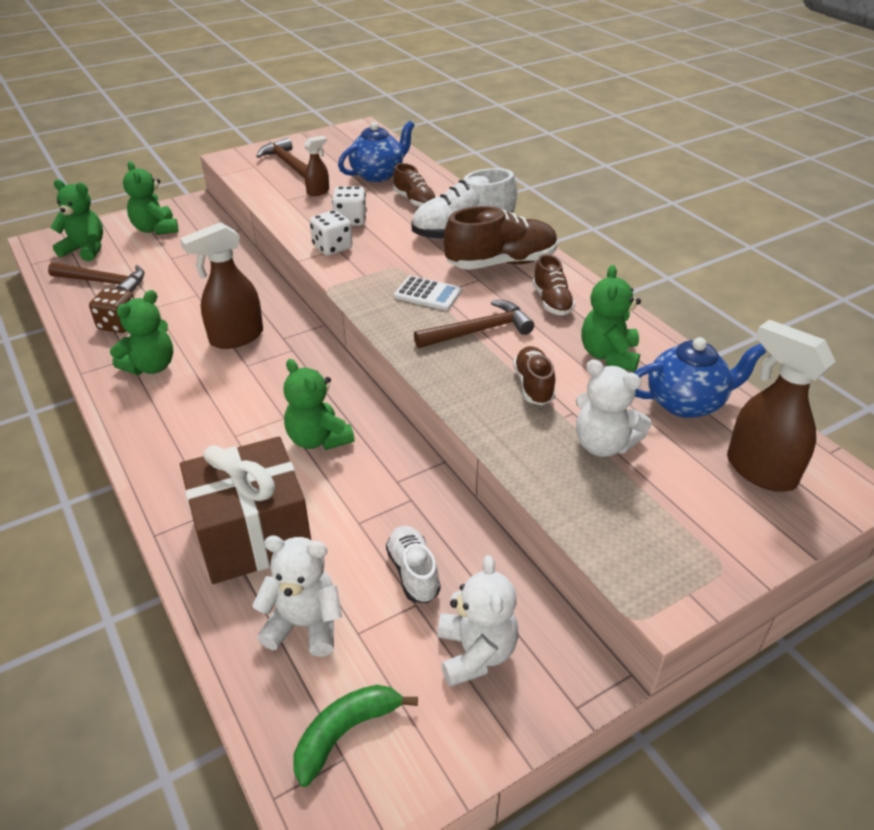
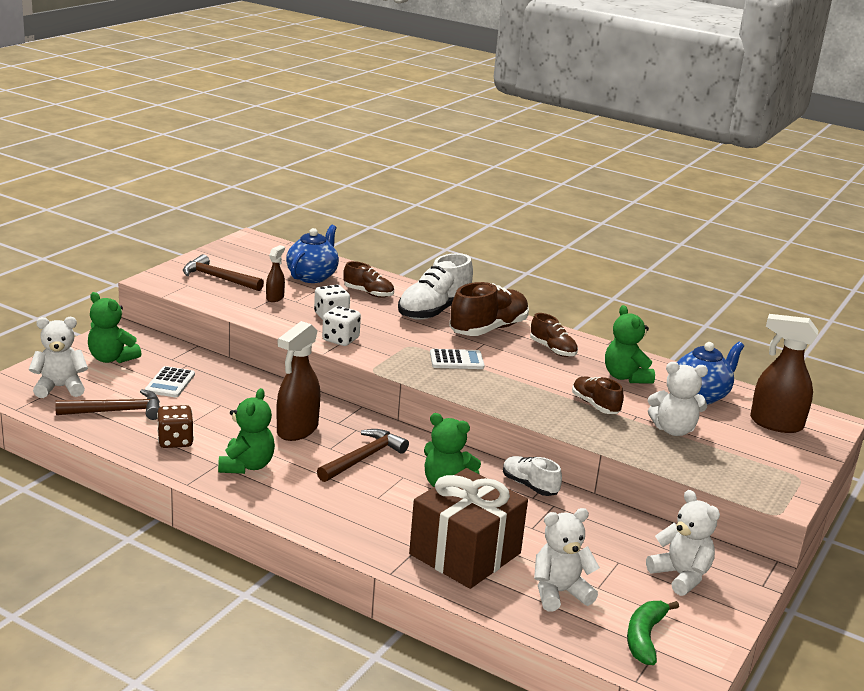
camera: 30 degrees left, 15 degrees down
(85, 250) = (60, 387): green teddy bear -> white teddy bear
(177, 263) = (170, 383): none -> white calculator
(413, 572) = (599, 545): white shoe -> white shoe (529, 486)
(479, 331) = (521, 378): brown hammer -> brown hammer (363, 458)

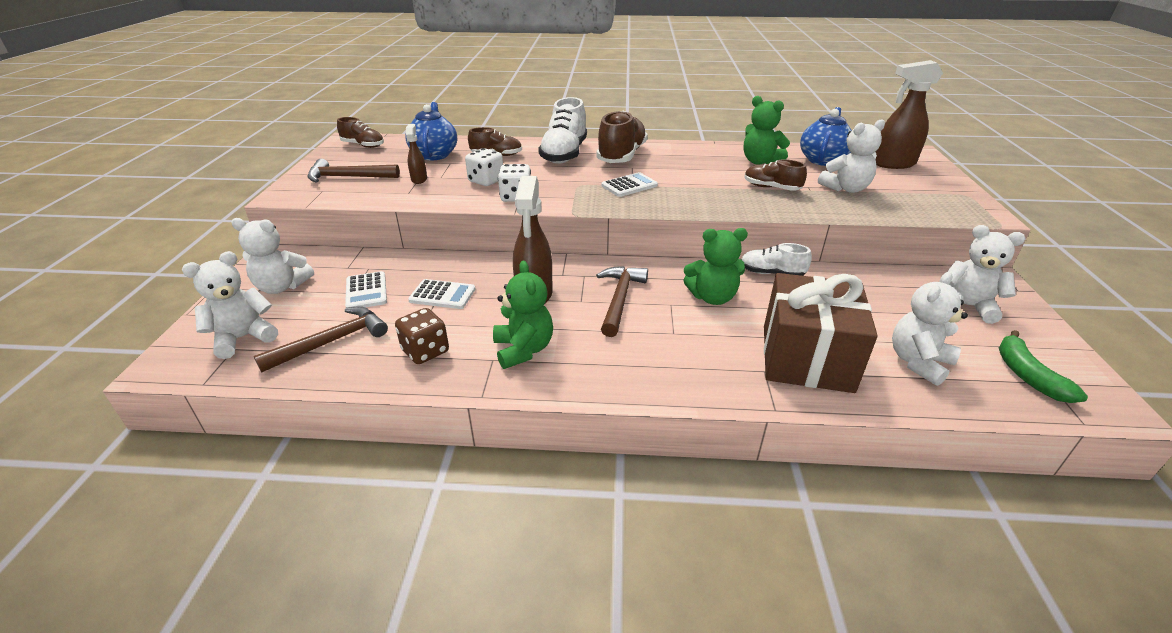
camera: 25 degrees left, 10 degrees up
(112, 358) = (282, 287): green teddy bear -> white teddy bear
(225, 405) = (442, 295): none -> white calculator
(552, 349) = (685, 157): brown shoe -> brown shoe (363, 145)

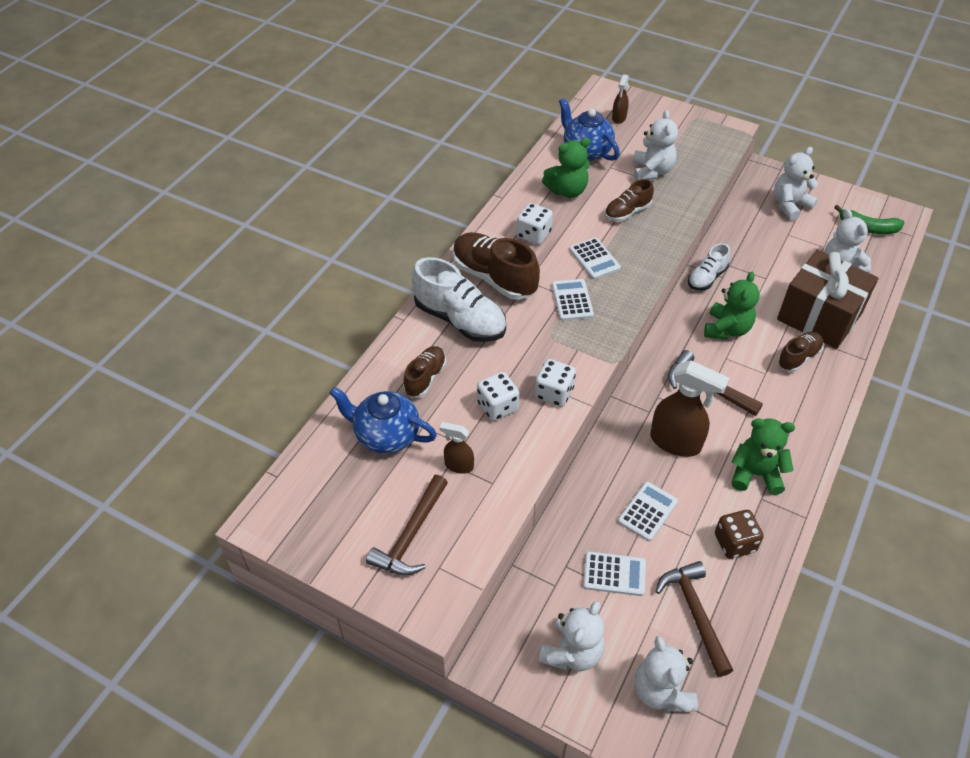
camera: 65 degrees left, 15 degrees up
(363, 145) = (302, 505): brown shoe -> brown shoe (798, 357)
(688, 159) = (533, 234): none -> white dice
(690, 185) = (594, 259): none -> white calculator
(893, 164) = (619, 118): brown spray bottle -> brown spray bottle, size x0.52

